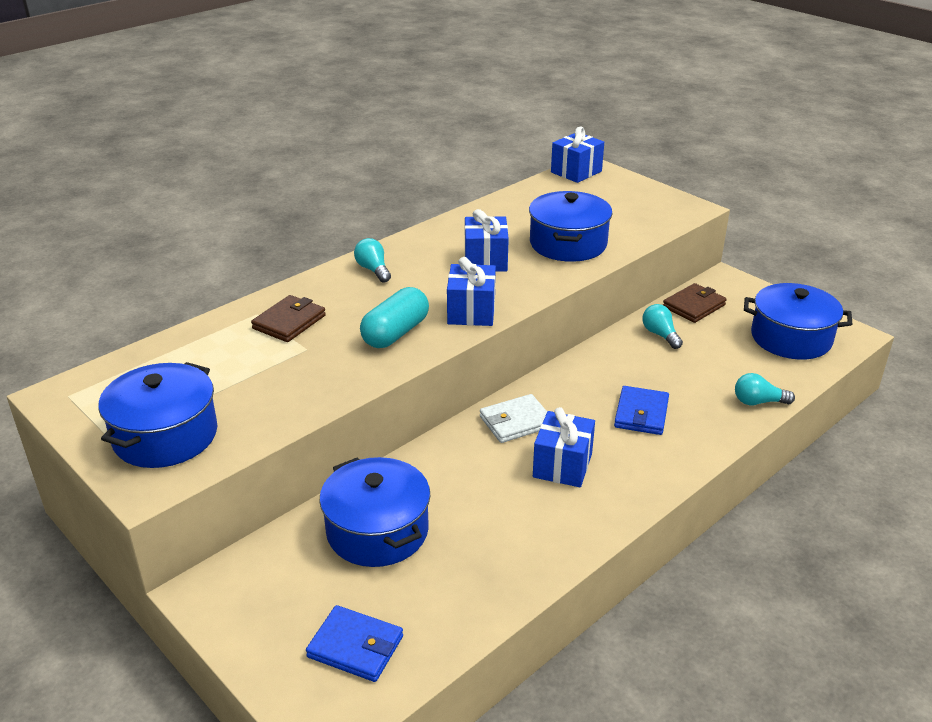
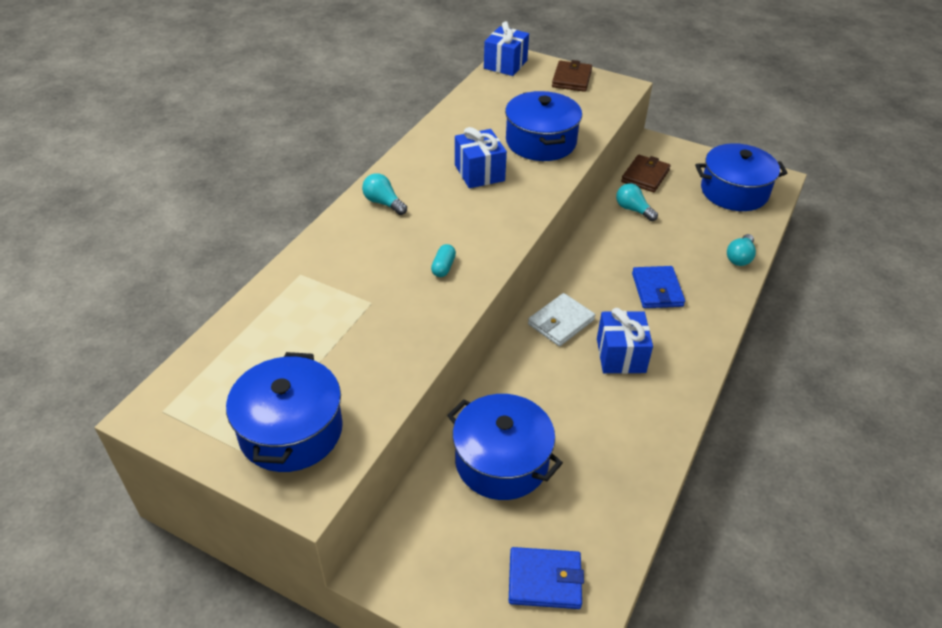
camera: 20 degrees left, 10 degrees up
(289, 322) = (337, 276): brown wallet -> brown wallet (571, 79)
(395, 333) = (443, 267): turquoise capsule -> turquoise capsule, size x0.50
(471, 312) = (498, 230): blue gift -> none
(758, 402) = (739, 257): turquoise light bulb -> turquoise light bulb turned 45 degrees counterclockwise

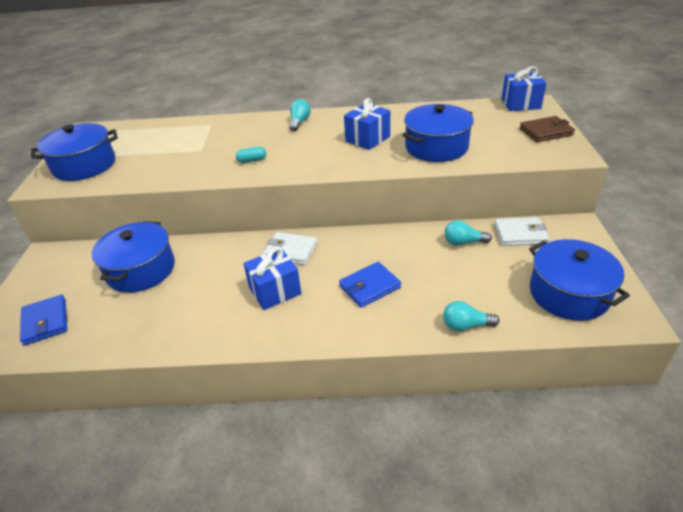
camera: 65 degrees right, 5 degrees down
(633, 210) = (463, 242): turquoise light bulb -> turquoise light bulb turned 105 degrees counterclockwise
(645, 176) = (520, 234): brown wallet -> white wallet

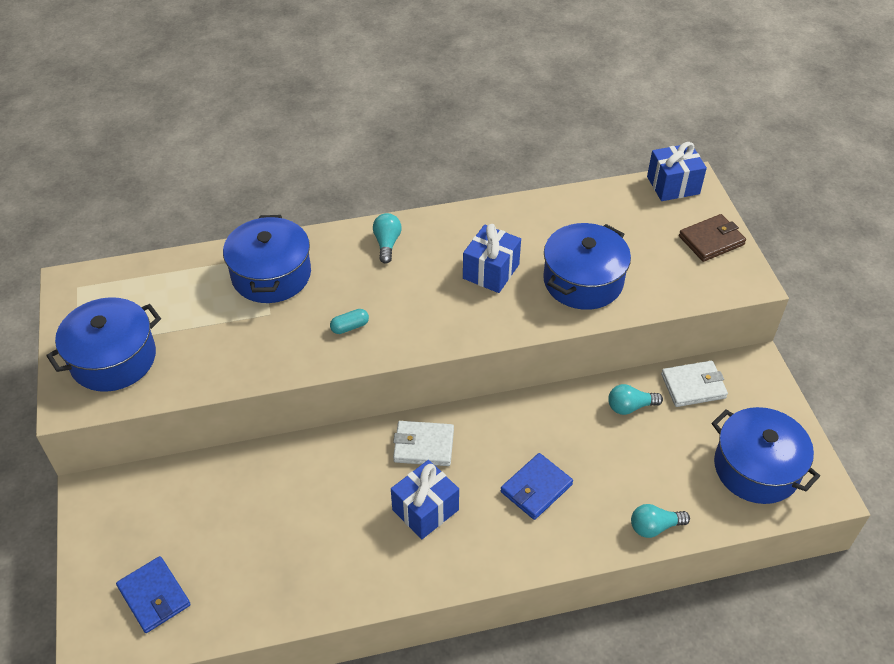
camera: 15 degrees left, 10 degrees up
(141, 270) = (240, 501): blue pot -> blue pot (271, 275)

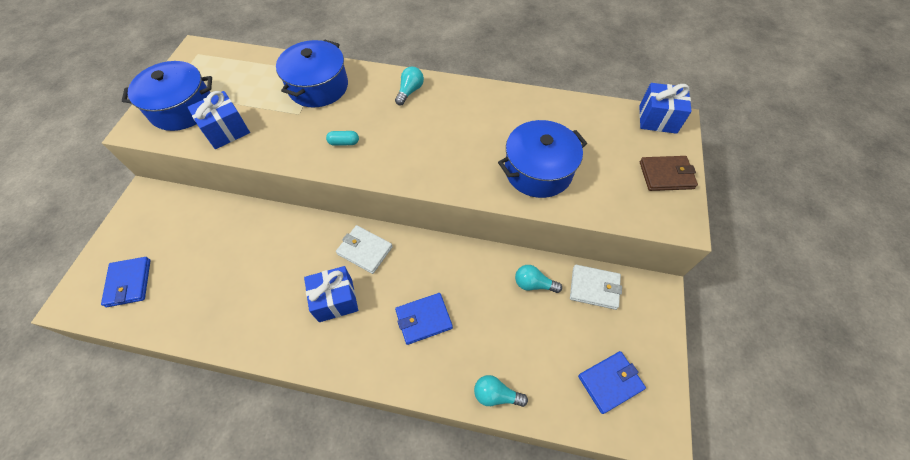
camera: 25 degrees right, 10 degrees up
(491, 271) = (471, 138): blue gift -> blue gift (226, 131)
(756, 468) = (610, 382): blue pot -> blue wallet

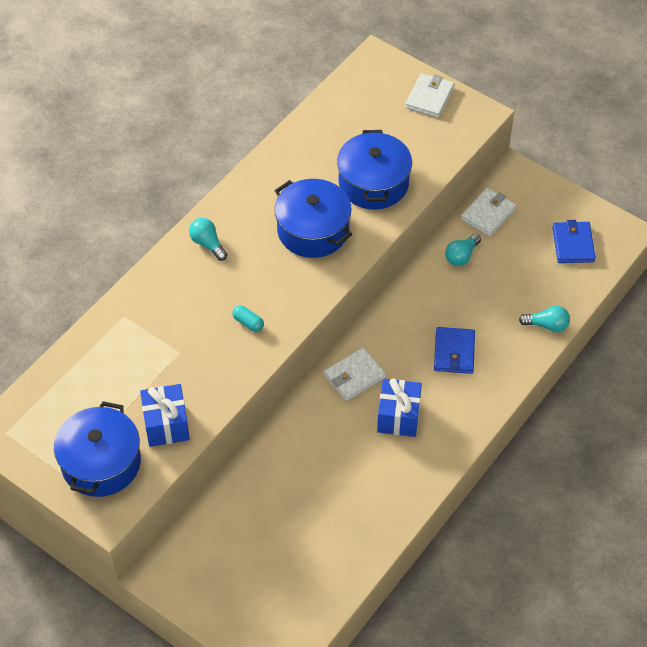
camera: 65 degrees left, 5 degrees down
(129, 283) = (280, 600): blue wallet -> none
(318, 86) = (147, 324): blue pot -> blue pot (313, 230)
(344, 142) = (248, 323): turquoise capsule -> turquoise capsule turned 75 degrees counterclockwise
(496, 395) = (547, 325): turquoise light bulb -> turquoise light bulb turned 120 degrees counterclockwise
(657, 119) = (365, 69): blue gift -> none
(666, 175) = (429, 98): brown wallet -> white wallet

